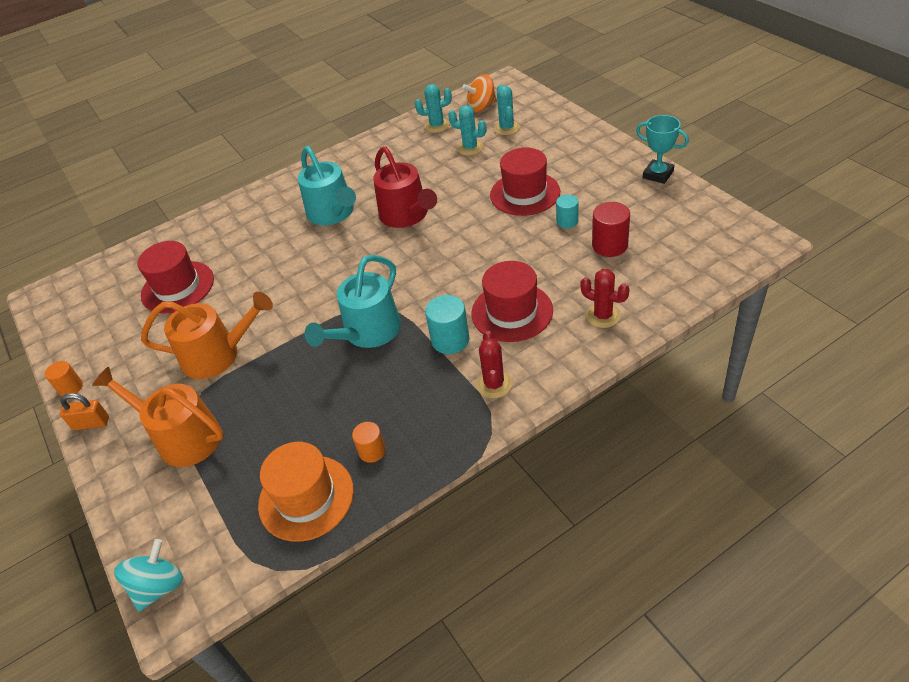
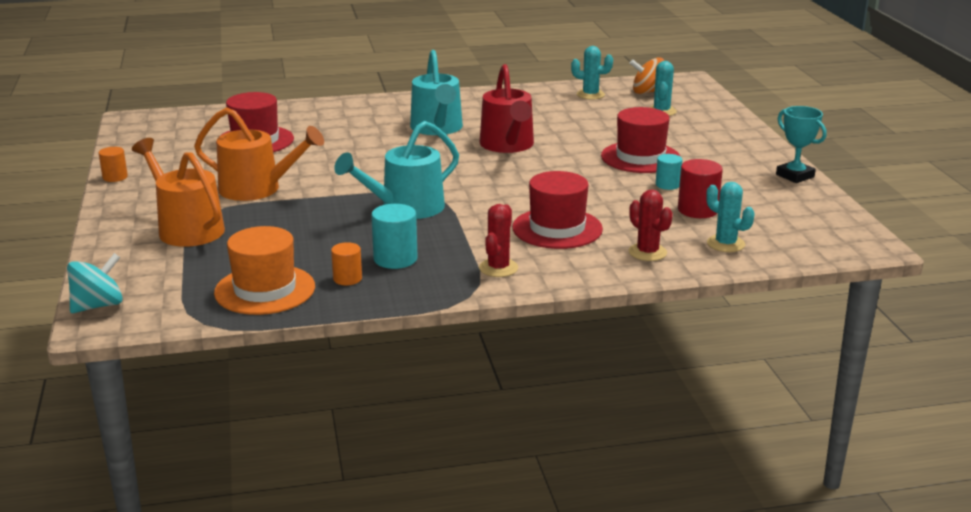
camera: 15 degrees right, 20 degrees down
(91, 423) = (116, 201): orange padlock -> none
(450, 340) = (480, 231): turquoise cylinder -> turquoise cylinder (395, 259)
(470, 148) = (611, 116): turquoise cactus -> turquoise cactus (725, 244)

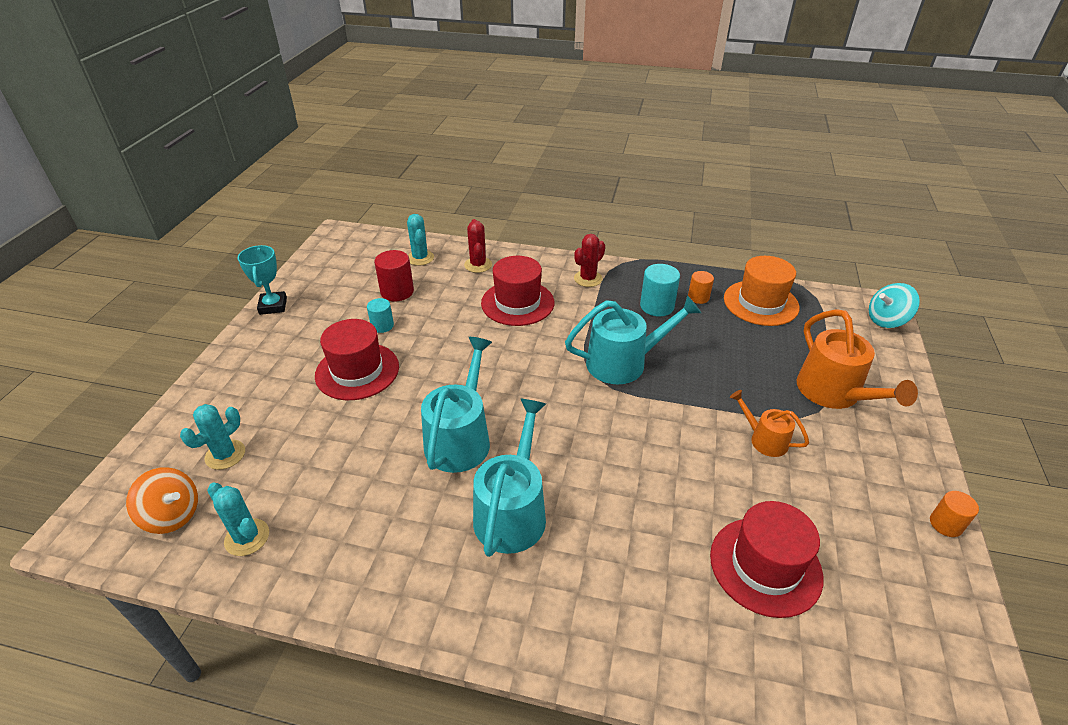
camera: 155 degrees left, 15 degrees up
(257, 189) = (764, 440): orange watering can -> orange watering can, size x0.55
(508, 145) = (460, 438): red watering can -> turquoise watering can

